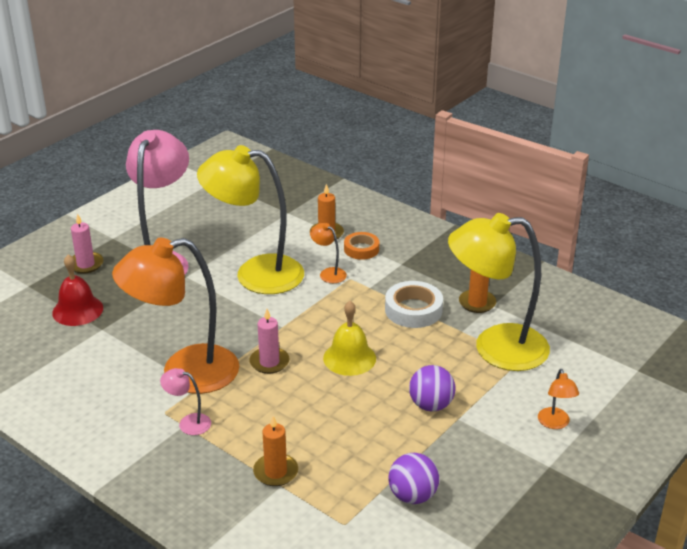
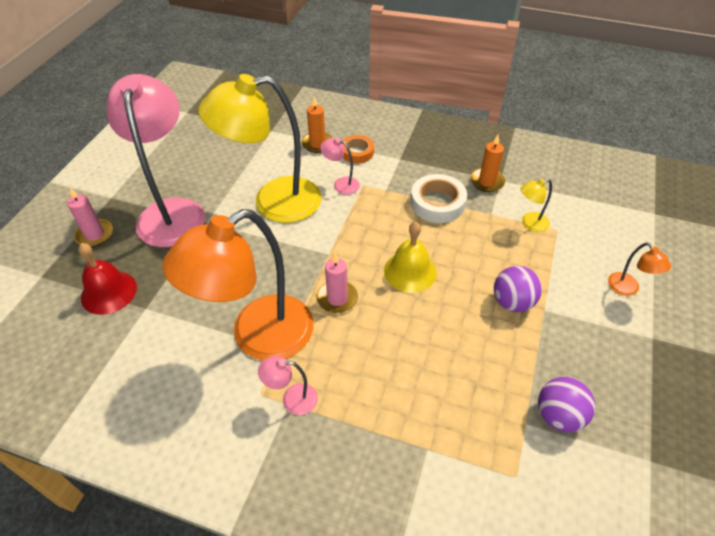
camera: 20 degrees left, 15 degrees up
(275, 472) = (413, 433): orange candle -> none
(328, 273) = (341, 184): orange lamp -> pink lamp
(495, 348) = (530, 223): yellow lamp -> yellow lamp, size x0.40

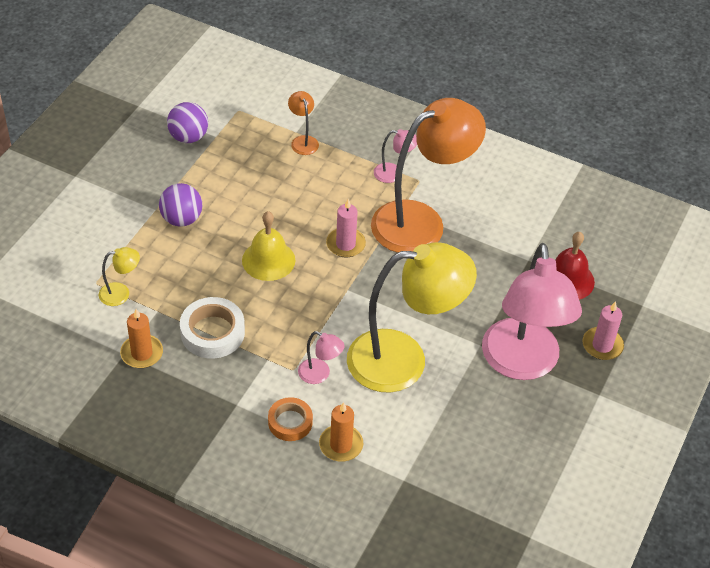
camera: 175 degrees left, 0 degrees up
(627, 289) = (66, 216): orange lamp -> orange lamp (303, 141)

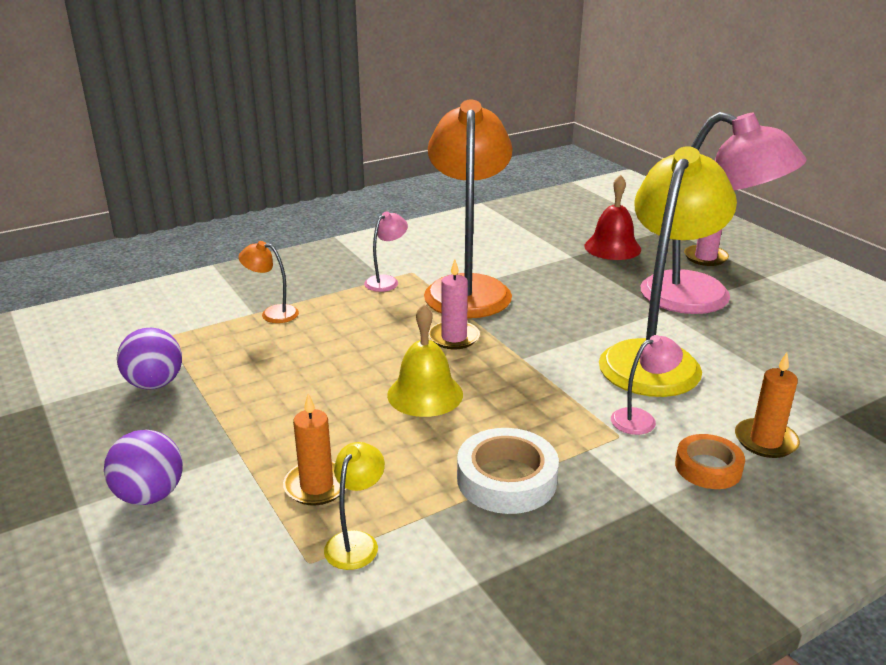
camera: 55 degrees left, 20 degrees down
(142, 353) = (492, 562): orange candle -> orange candle (317, 486)
(181, 219) = (282, 436): purple ball -> purple ball (150, 495)

